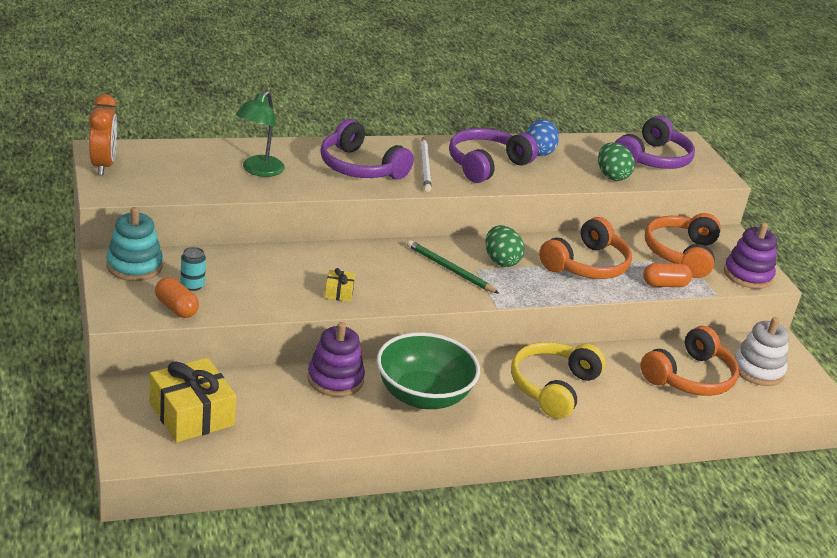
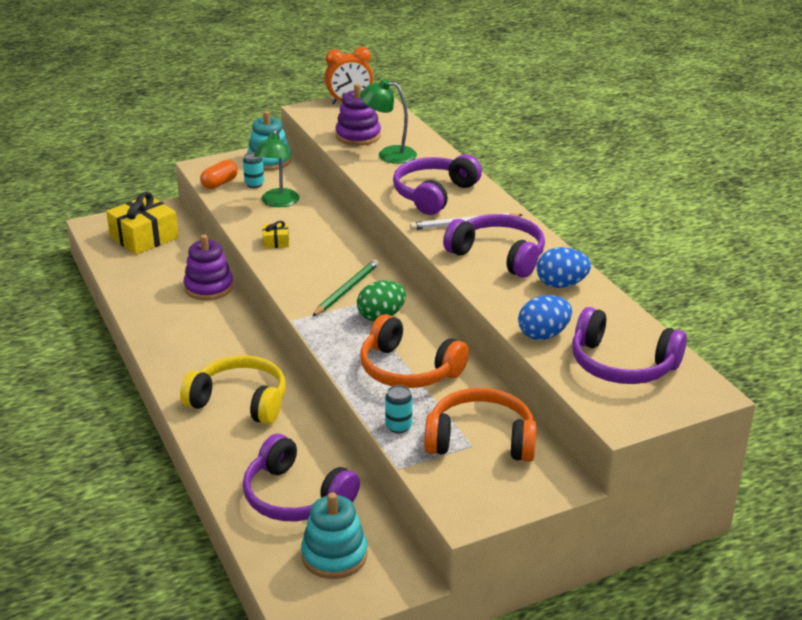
camera: 85 degrees right, 0 degrees up
(248, 277) = (278, 202): none -> green lamp
(423, 396) = (201, 331): green bowl -> none
(612, 176) = (543, 335): green egg -> blue egg
(664, 284) = (398, 426): orange capsule -> turquoise can
(689, 377) = (296, 496): orange headphones -> purple headphones
(747, 275) = (464, 497): purple stacking toy -> purple stacking toy (358, 136)
(757, 370) = (334, 555): white stacking toy -> turquoise stacking toy

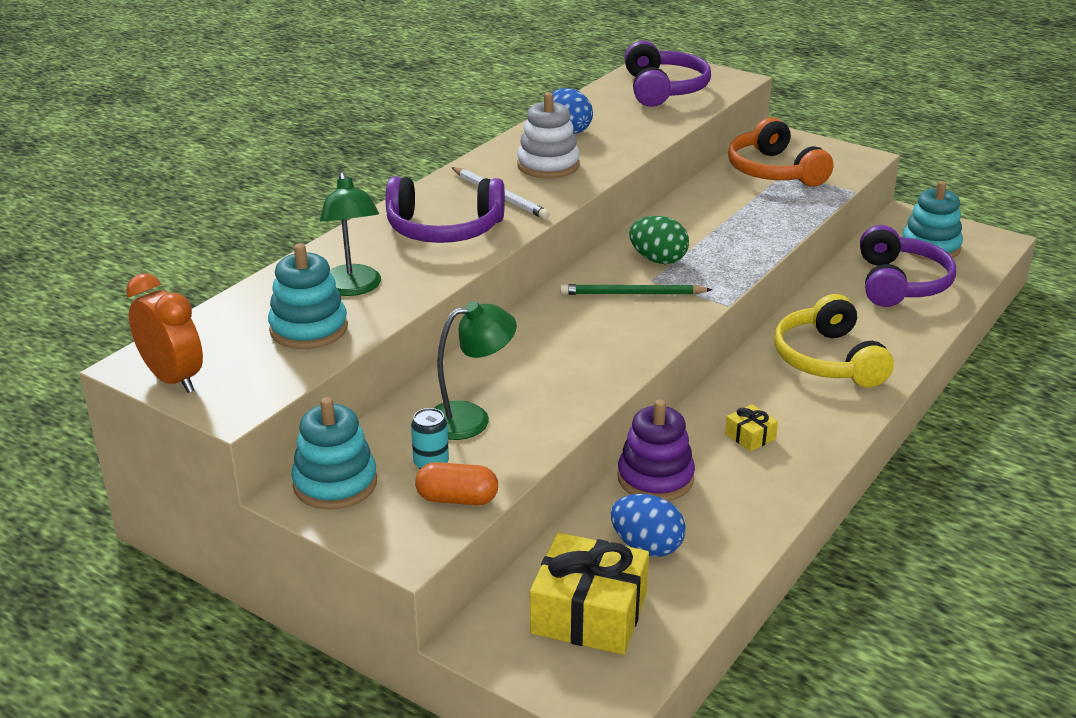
camera: 120 degrees left, 0 degrees up
(276, 242) = (579, 377): yellow gift -> yellow gift (750, 436)
(358, 136) = (309, 329): purple stacking toy -> turquoise stacking toy
(398, 426) = (807, 205): turquoise can -> none
(408, 370) = (726, 222): orange headphones -> none
(498, 256) = (548, 165): purple headphones -> white stacking toy
(543, 335) = (662, 121): blue egg -> blue egg (646, 547)

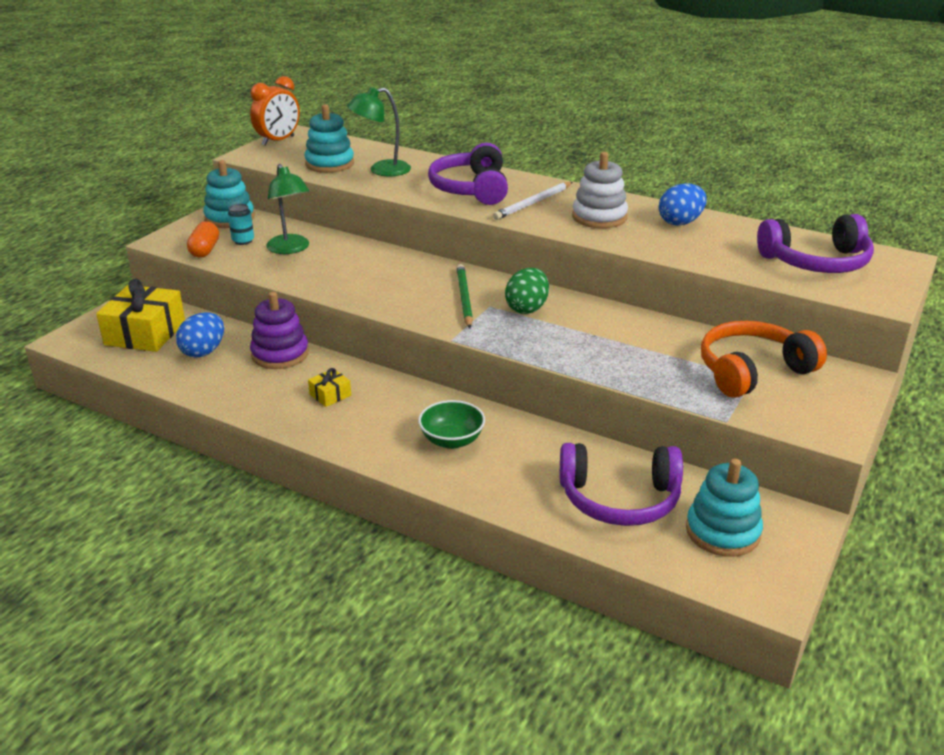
camera: 85 degrees right, 0 degrees up
(828, 360) = (452, 440): yellow headphones -> green bowl

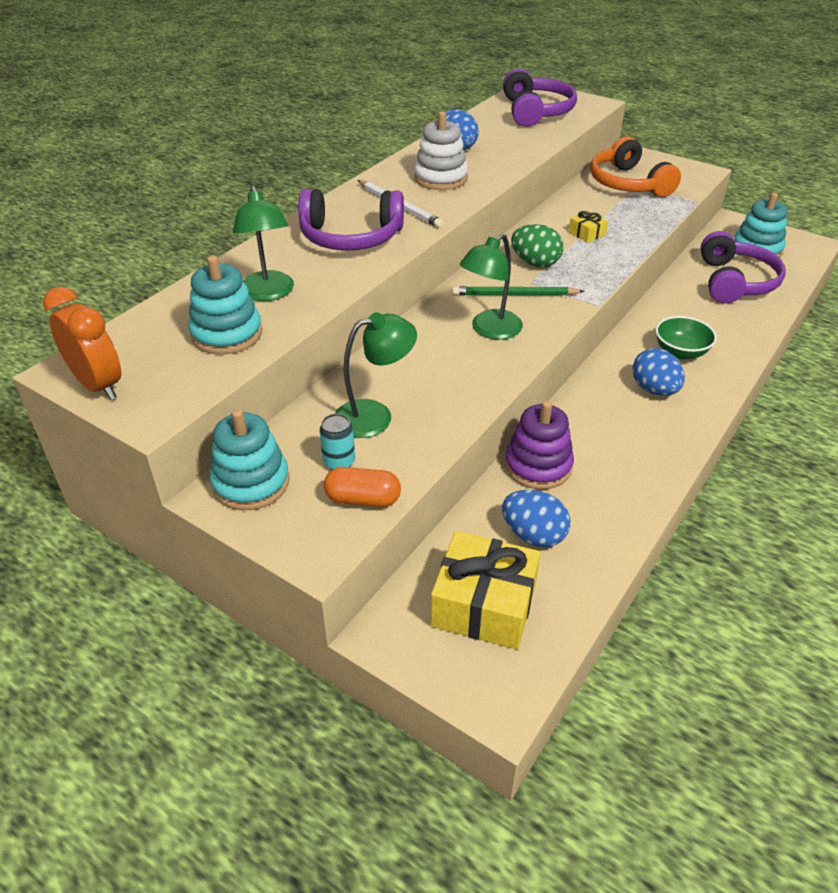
camera: 85 degrees left, 10 degrees up
(330, 395) = (618, 425): yellow gift -> yellow gift (586, 234)
(383, 418) = (654, 390): none -> blue egg
(403, 287) = (490, 330): none -> green lamp

